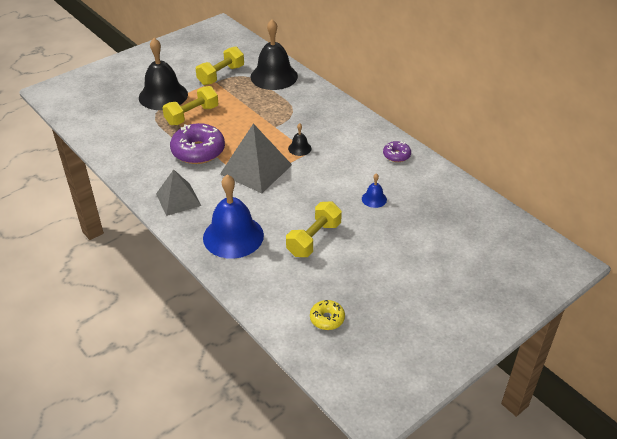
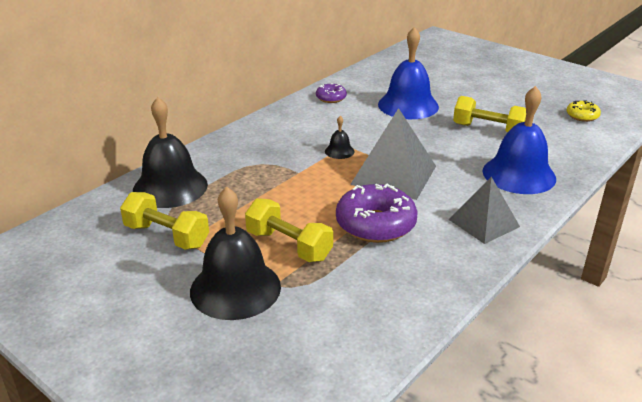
camera: 100 degrees left, 10 degrees down
(374, 199) = (408, 105): blue bell -> blue bell, size x2.28

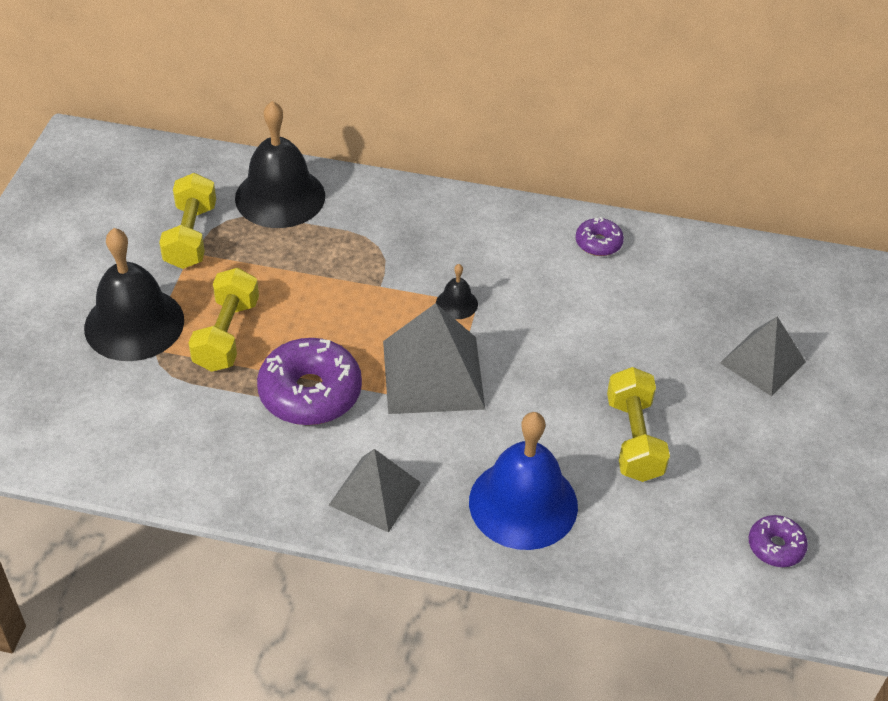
camera: 60 degrees right, 15 degrees up
(408, 105) = (642, 329): blue bell -> none
(456, 84) = (762, 362): none -> grey pyramid
(582, 116) = (775, 546): yellow donut -> purple donut

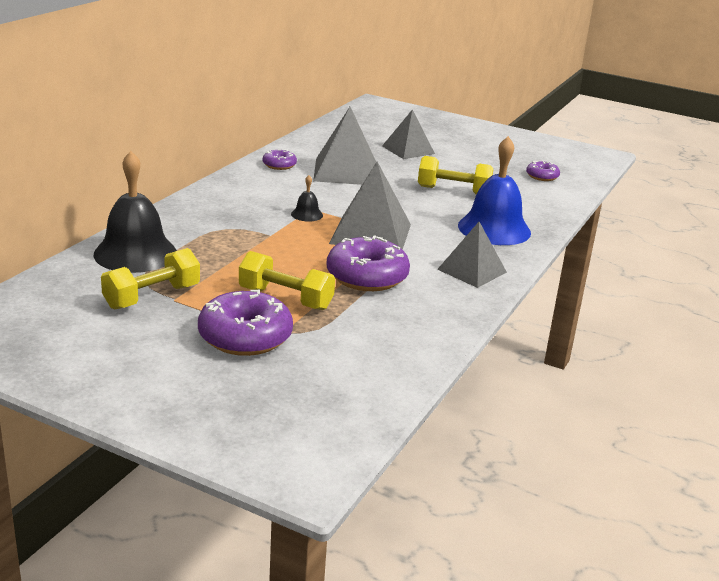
camera: 75 degrees left, 20 degrees down
(134, 324) = (245, 337): black bell -> purple donut
(191, 236) = (152, 297): yellow dumbbell -> yellow dumbbell turned 60 degrees counterclockwise
(624, 310) = (345, 171): none -> grey pyramid

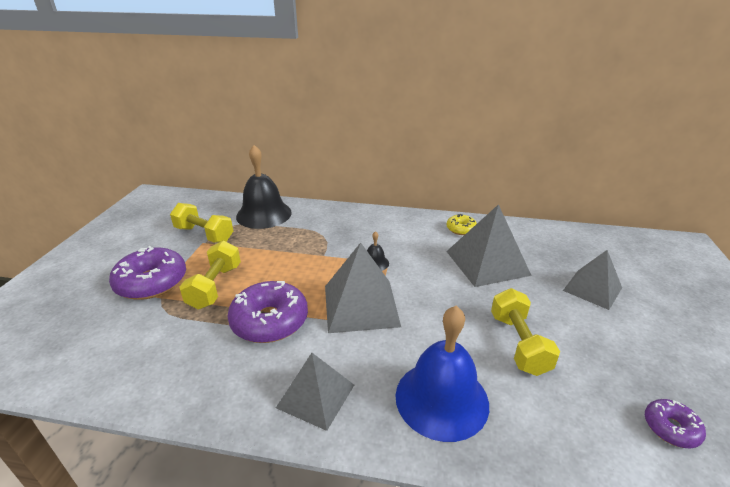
camera: 75 degrees right, 5 degrees up
(279, 165) = (461, 229): purple donut -> yellow donut

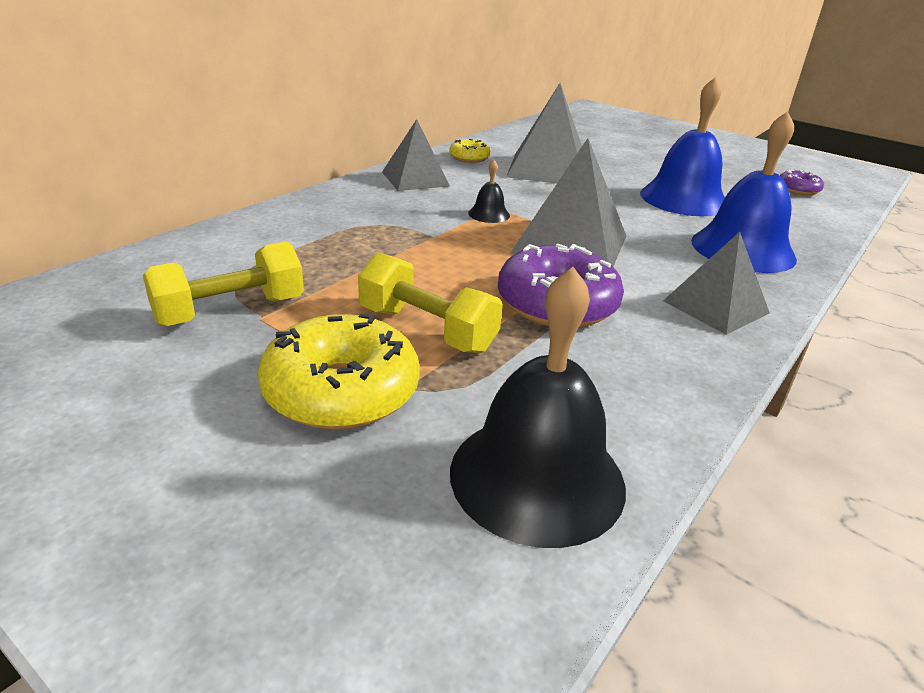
camera: 65 degrees left, 0 degrees up
(151, 282) = (341, 391): purple donut -> yellow donut
(264, 214) = (242, 247): black bell -> black bell (537, 477)
(518, 343) = (683, 199): yellow dumbbell -> blue bell
(592, 289) = (627, 152): grey pyramid -> grey pyramid (415, 179)

